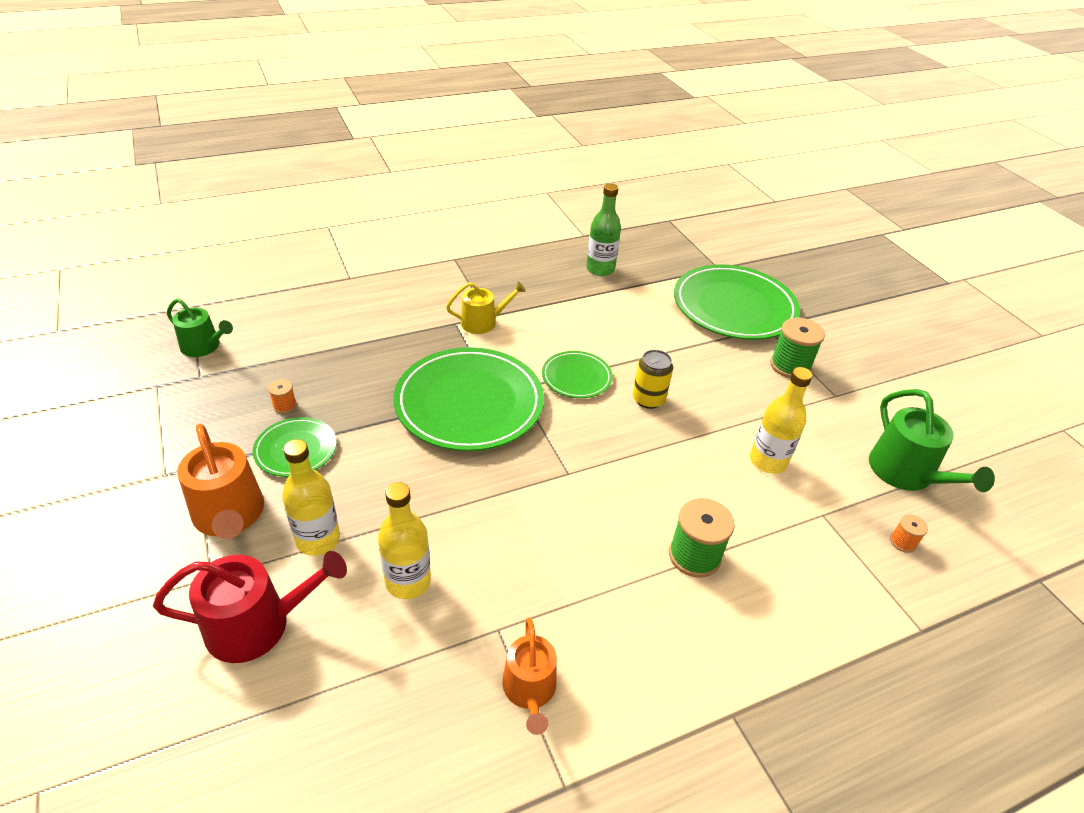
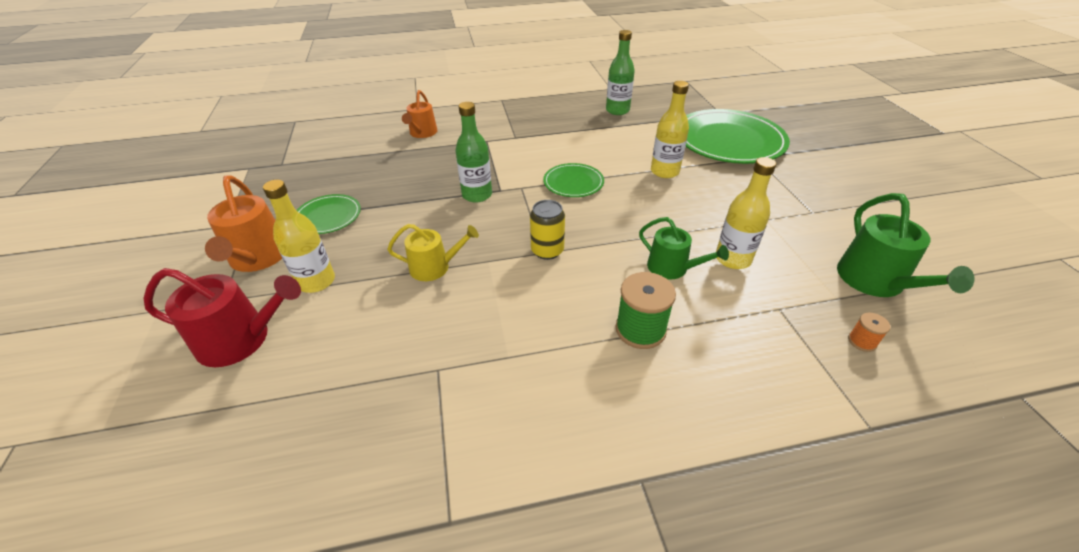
camera: 15 degrees right, 0 degrees up
(204, 346) = (293, 146): green watering can -> green watering can (672, 268)
(284, 406) = (333, 187): orange spool -> none
(408, 581) = (375, 321): yellow bottle -> yellow bottle (664, 171)
(469, 403) = (477, 195): green plate -> green bottle
(483, 322) = (508, 141): yellow watering can -> yellow watering can (435, 267)
(530, 690) = (447, 425): orange watering can -> orange watering can (422, 133)
(648, 399) = (632, 203): yellow can -> yellow can (547, 251)
(790, 366) = (772, 186): green spool -> none

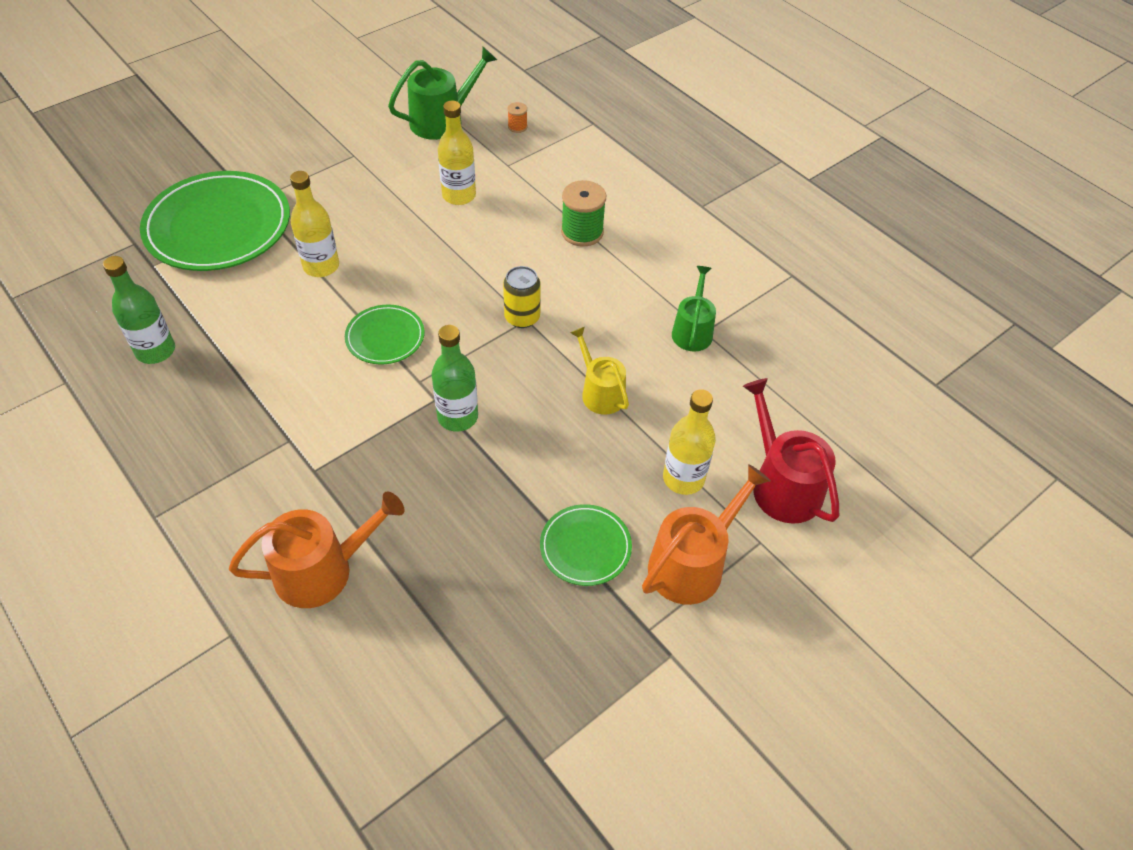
camera: 120 degrees left, 10 degrees up
(422, 133) = (322, 570): orange watering can -> orange watering can, size x1.51
(672, 268) = (495, 229): green watering can -> green watering can (692, 331)

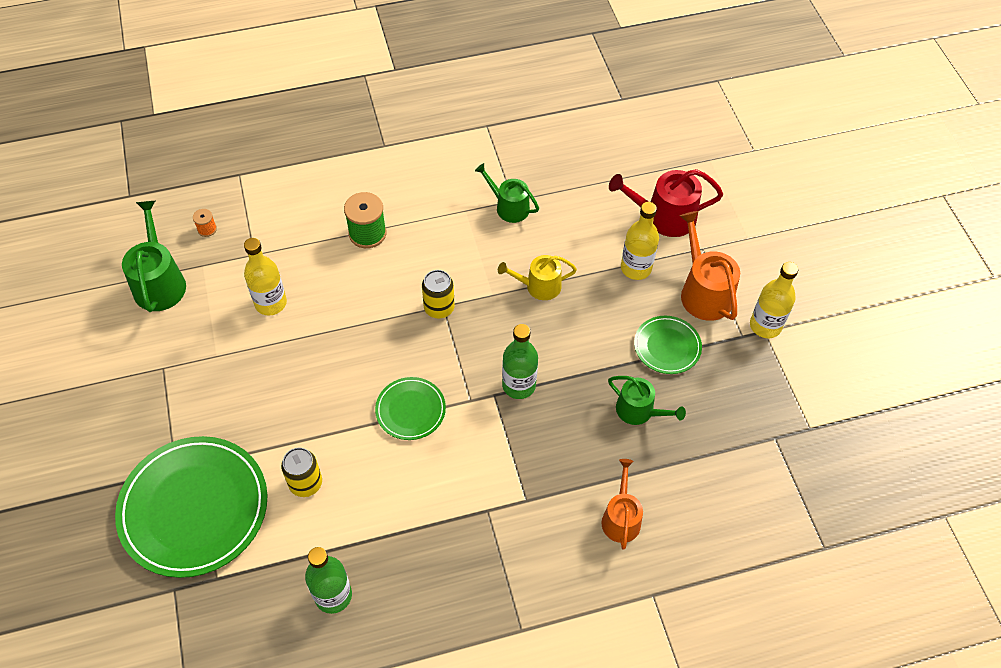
camera: 65 degrees left, 5 degrees up
(270, 289) = (305, 483): none -> yellow can
(321, 266) = (299, 435): yellow bottle -> yellow bottle (765, 326)
(322, 570) = (621, 518): orange watering can -> orange watering can, size x0.66
(477, 544) = (639, 411): none -> green watering can

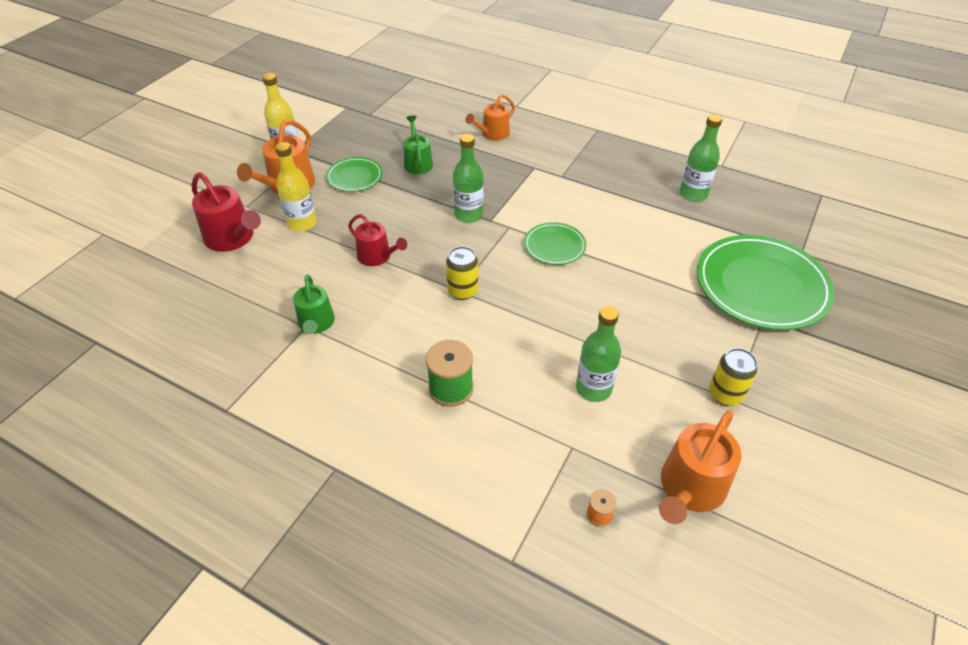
camera: 135 degrees left, 10 degrees down
(159, 282) = (690, 488): green watering can -> orange watering can
(271, 303) = (593, 388): yellow bottle -> green bottle
(305, 483) = (666, 252): yellow can -> yellow can (725, 394)
(538, 286) = (377, 256): yellow watering can -> red watering can

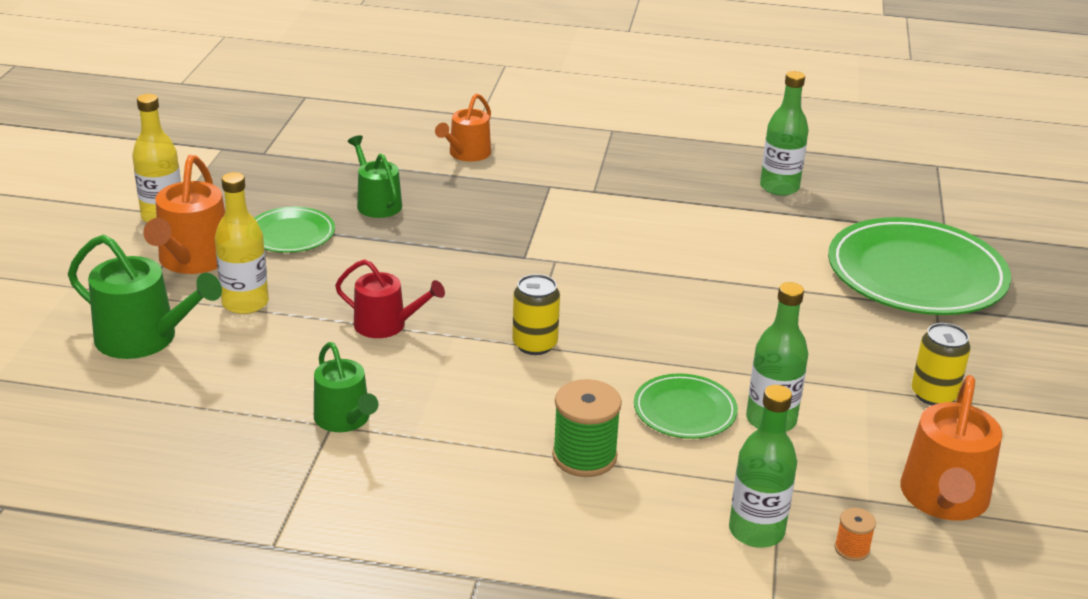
camera: 20 degrees left, 15 degrees down
(232, 238) = (144, 338): red watering can -> green watering can
(468, 215) = (490, 255): green bottle -> green bottle (756, 531)
(554, 246) = (630, 273): green plate -> green plate (684, 410)

